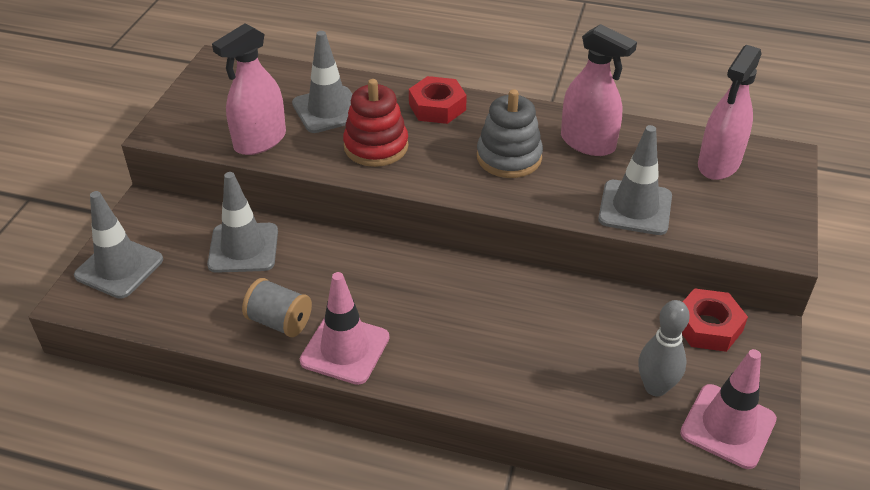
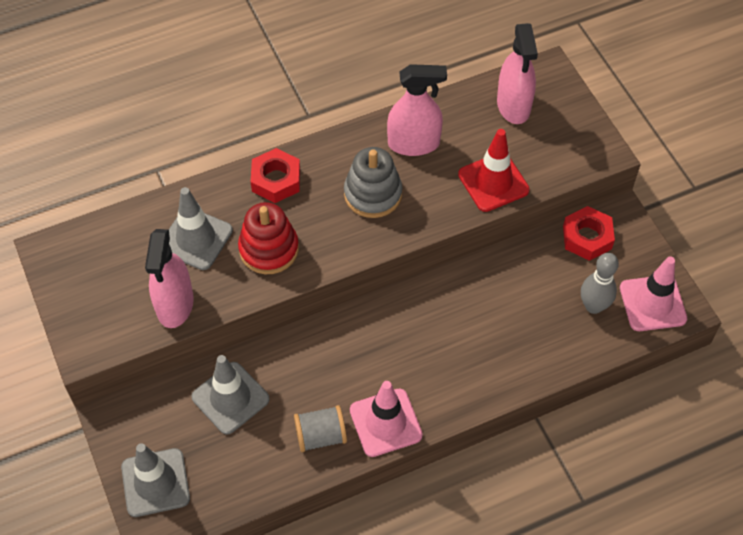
camera: 40 degrees left, 15 degrees up
(635, 208) = (493, 182): grey traffic cone -> red traffic cone

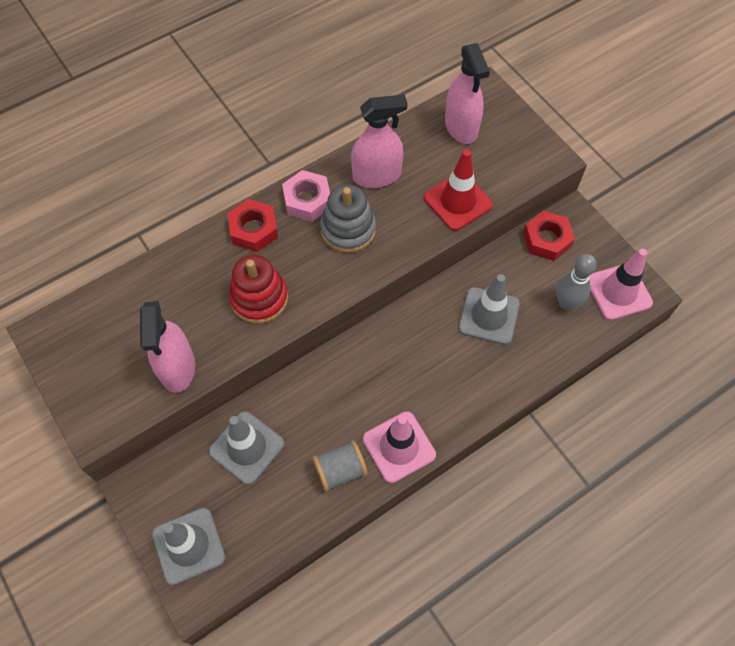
camera: 10 degrees left, 5 degrees up
(196, 239) = (186, 299): grey traffic cone -> grey traffic cone (489, 316)
(336, 158) = (307, 200): none -> pink nut

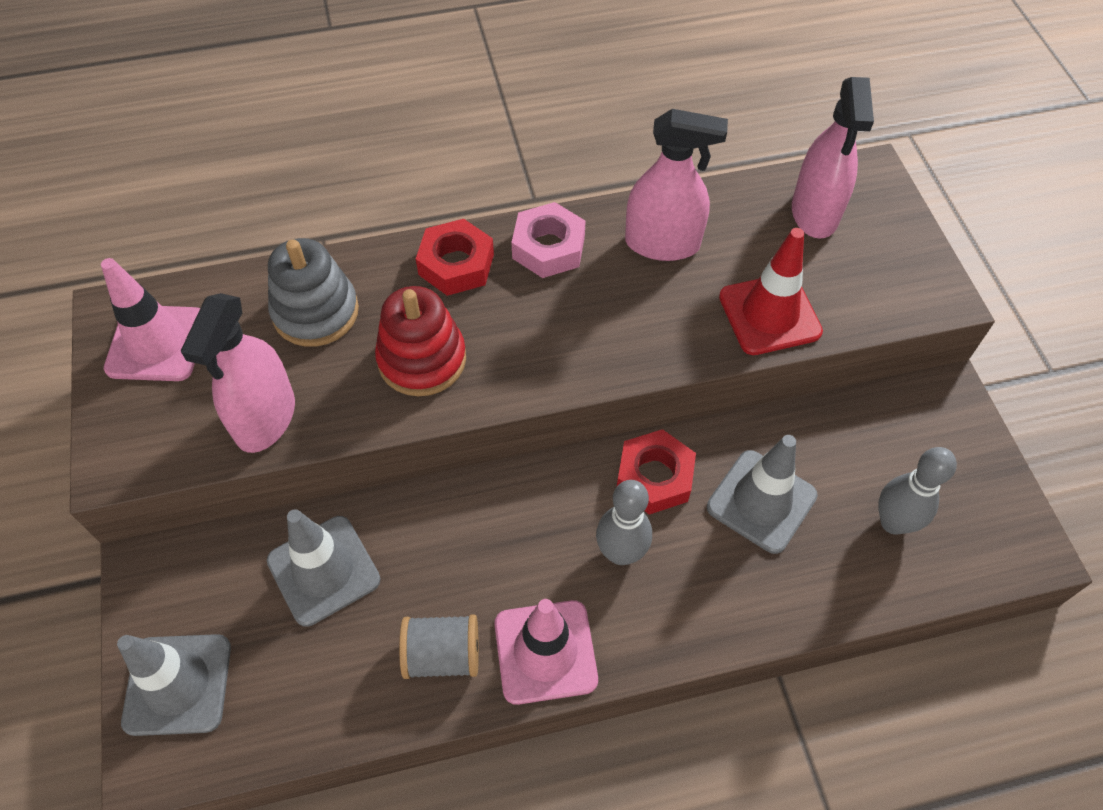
camera: 20 degrees right, 5 degrees down
(348, 229) = (589, 304): grey stacking toy -> grey stacking toy (316, 312)
(419, 374) = (621, 553): none -> grey bowling pin
(546, 239) = (894, 417): red nut -> red nut (654, 477)
(618, 292) = (985, 533): pink traffic cone -> pink traffic cone (157, 343)

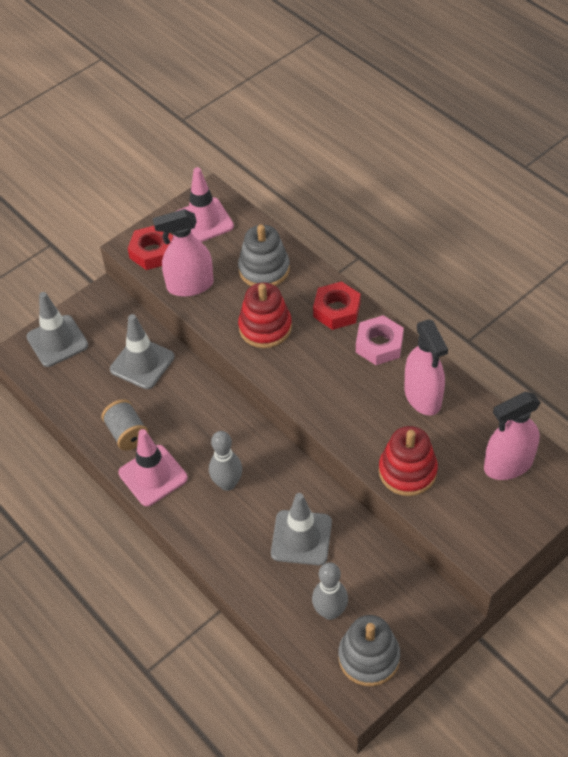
camera: 65 degrees right, 5 degrees down
(654, 477) = (284, 479): red nut -> red nut (152, 252)
(769, 314) = (407, 471): red traffic cone -> red stacking toy
(980, 510) = (369, 657): none -> grey stacking toy

